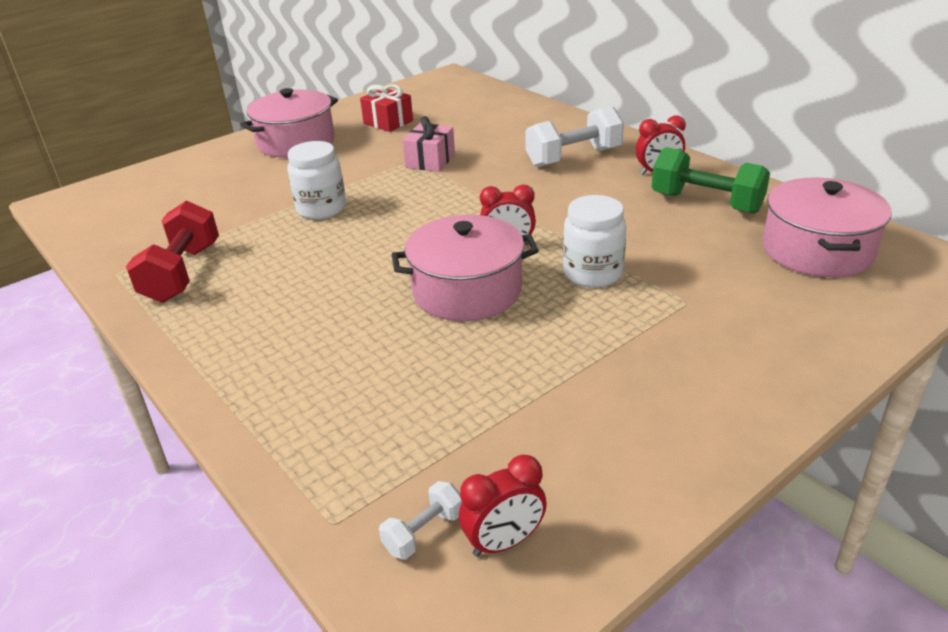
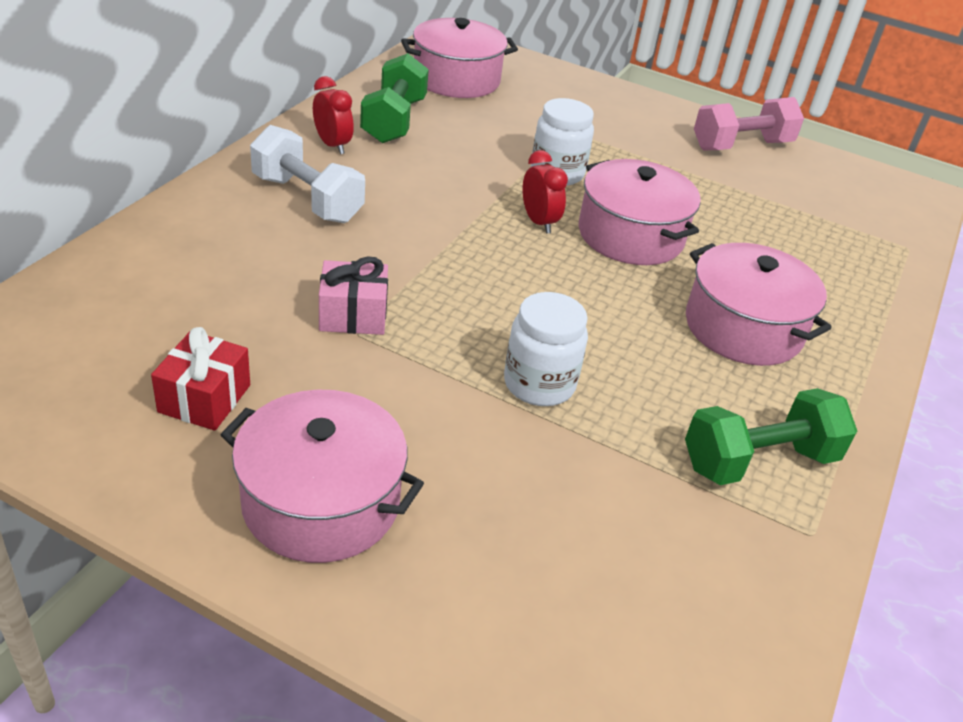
camera: 120 degrees left, 5 degrees up
(182, 273) = (759, 461): red dumbbell -> green dumbbell
(303, 314) = (743, 328): none -> pink pot
(424, 532) = (875, 213): white dumbbell -> none
(504, 542) = (850, 186): red clock -> none
(646, 454) = (741, 146): none -> pink dumbbell

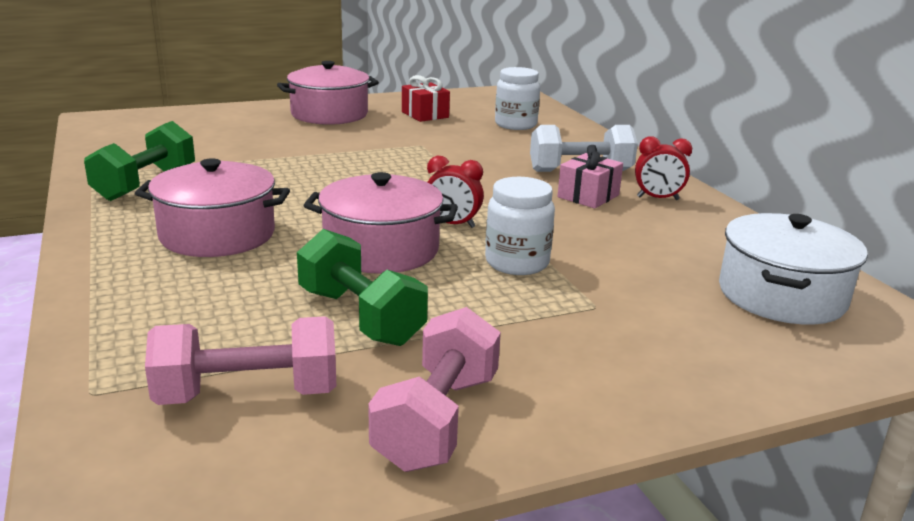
camera: 135 degrees right, 15 degrees down
(353, 315) = (437, 148): pink gift -> pink gift (588, 196)
(394, 121) = (688, 232): green dumbbell -> green dumbbell (360, 317)
(456, 79) = (781, 295): pink pot -> white pot
(539, 384) = (306, 164): white jar -> white jar (515, 125)
(822, 202) = (248, 394): none -> pink dumbbell

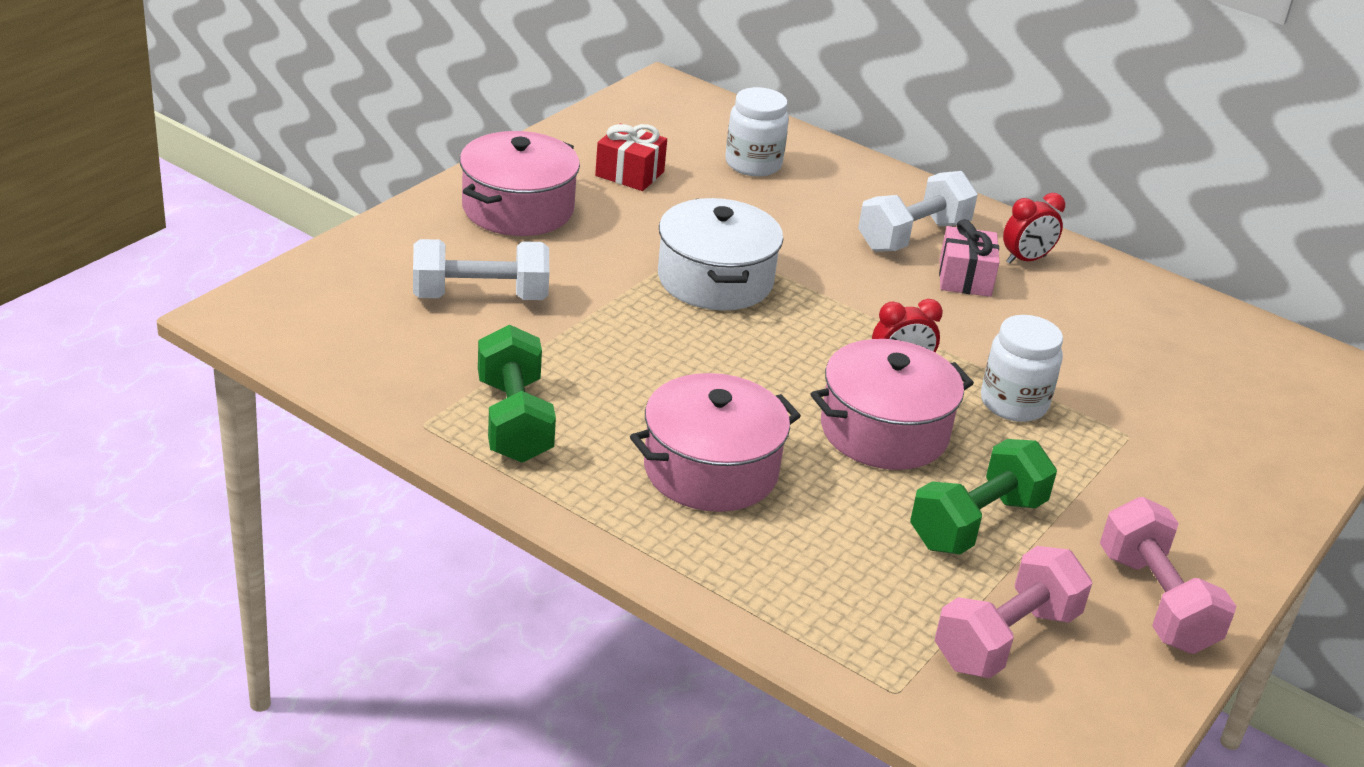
camera: 35 degrees left, 10 degrees up
(236, 138) = (480, 296): none -> white dumbbell
(360, 317) = (977, 523): green dumbbell -> green dumbbell turned 60 degrees counterclockwise
(781, 295) = (1238, 366): white pot -> white pot (715, 280)

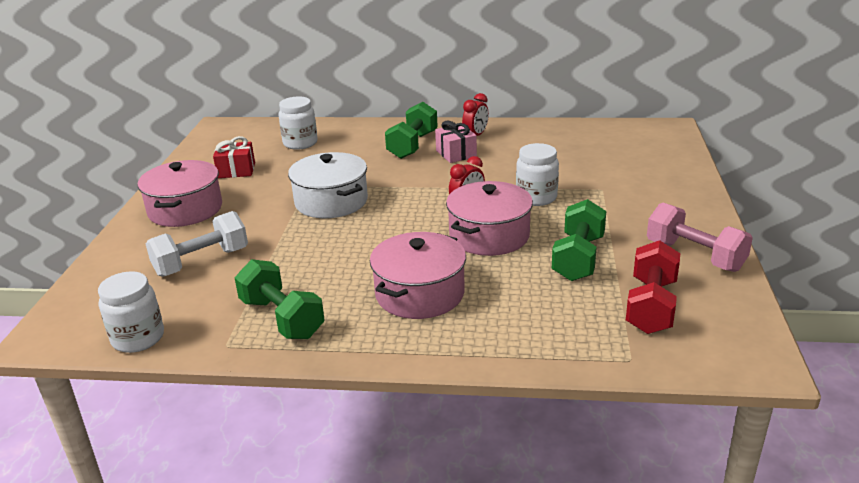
camera: 25 degrees left, 5 degrees down
(334, 367) = (138, 338): none -> white jar
(913, 236) = (412, 145): white dumbbell -> green dumbbell
(1006, 639) = (651, 306): pink dumbbell -> red dumbbell

